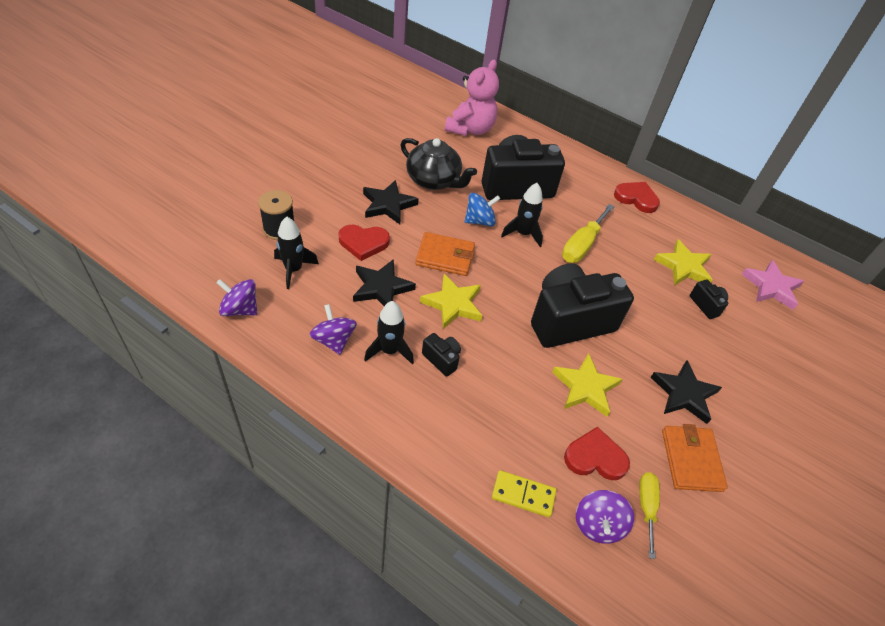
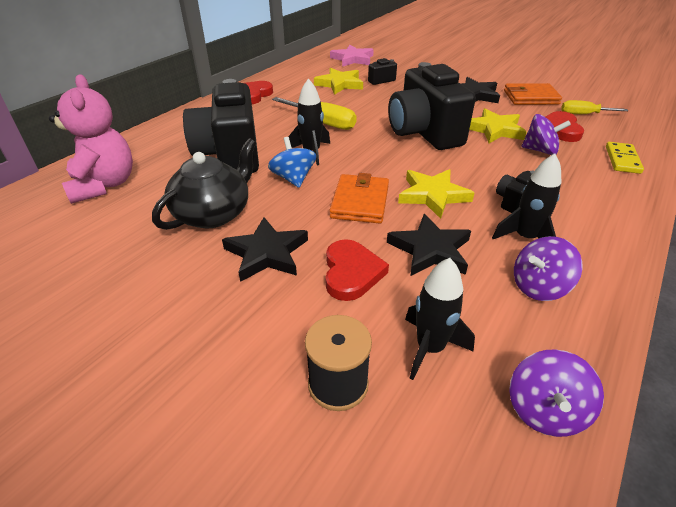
camera: 85 degrees left, 10 degrees down
(470, 129) = (104, 185): pink teddy bear -> pink teddy bear turned 45 degrees clockwise
(598, 524) = (615, 131): purple spinning top -> purple spinning top (540, 150)

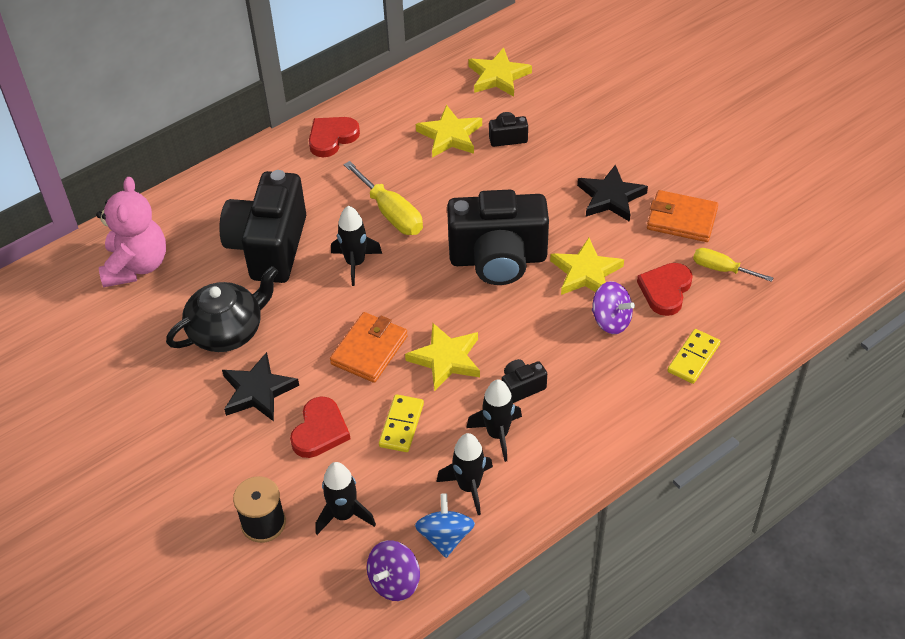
camera: 20 degrees right, 10 degrees up
(293, 178) = (319, 300): blue spinning top -> blue spinning top (445, 536)
(352, 59) = (498, 76): pink star -> yellow star
(424, 133) = (498, 259): black camera -> black camera turned 90 degrees counterclockwise
(430, 250) = (401, 425): black star -> yellow domino
(539, 286) = (469, 487): purple spinning top -> black rocket

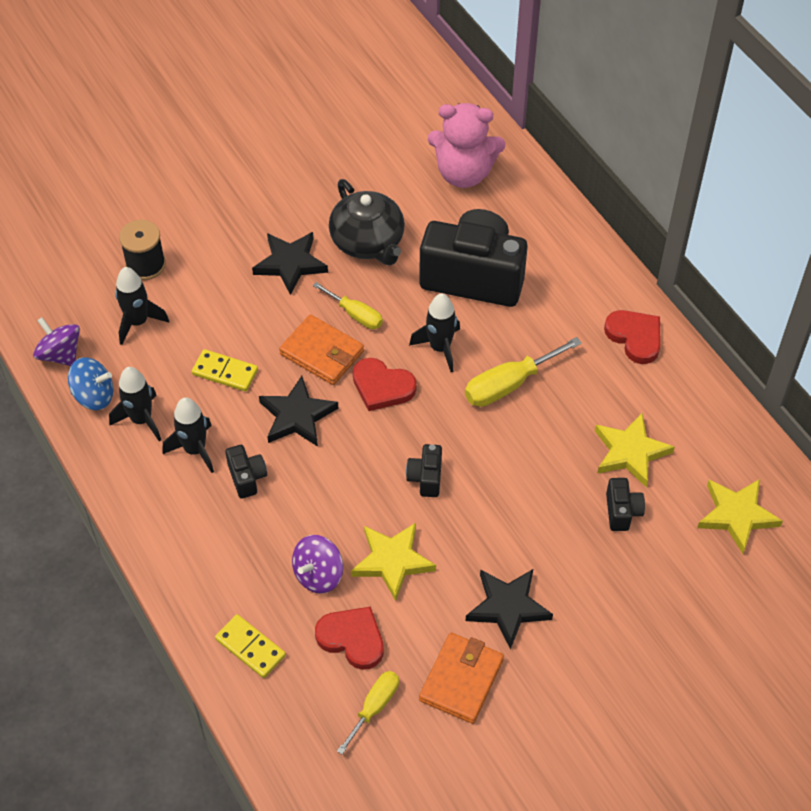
camera: 95 degrees right, 5 degrees up
(320, 431) = (233, 309): red heart -> red heart (382, 387)
(321, 329) = (355, 315): none -> yellow screwdriver
(446, 359) = (297, 416): yellow star -> black star
(498, 259) = (425, 478): black camera -> black camera, size x0.42

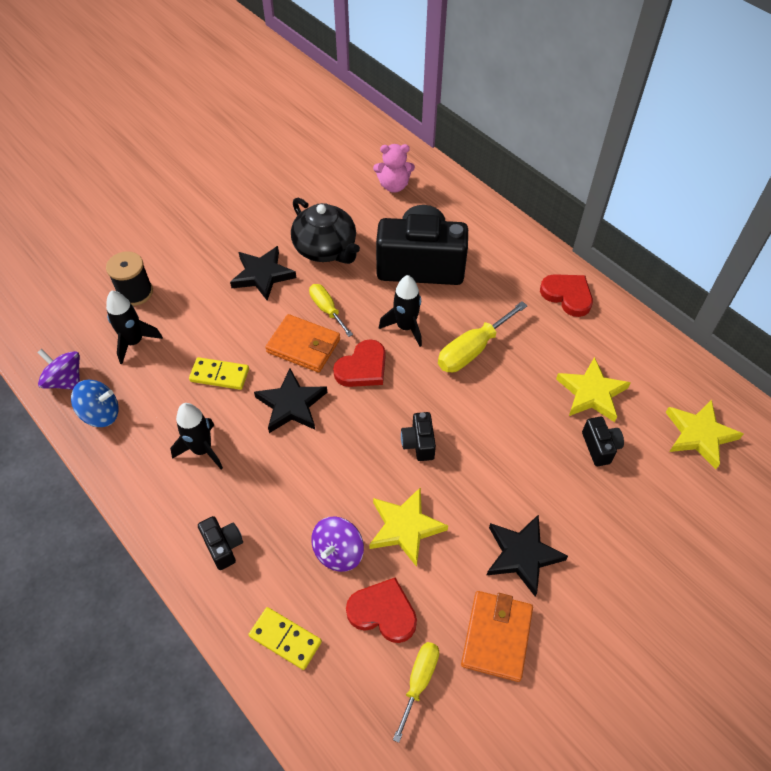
camera: 10 degrees left, 0 degrees up
(141, 420) = (148, 429): black rocket -> none
(247, 477) = (255, 468): black camera -> black camera (223, 546)
(355, 315) = (327, 309): yellow screwdriver -> yellow screwdriver turned 150 degrees counterclockwise
(382, 387) = (362, 368): red heart -> red heart turned 60 degrees counterclockwise
(464, 173) = (394, 186): pink teddy bear -> pink teddy bear, size x0.64

